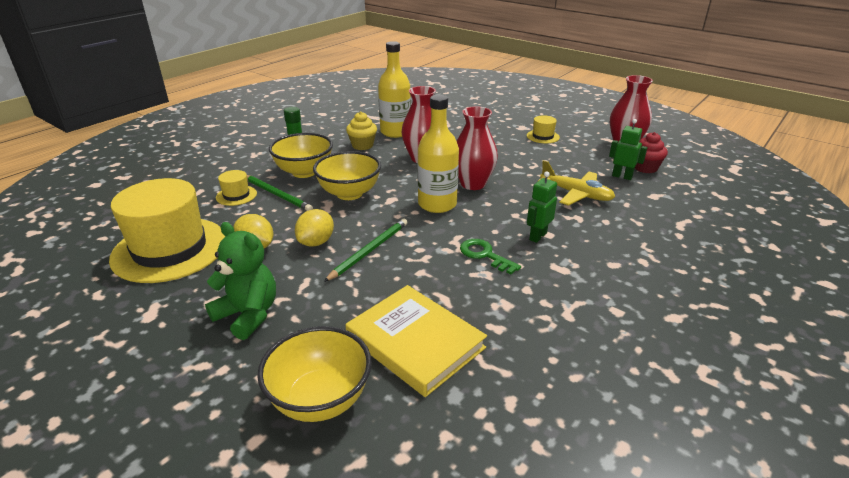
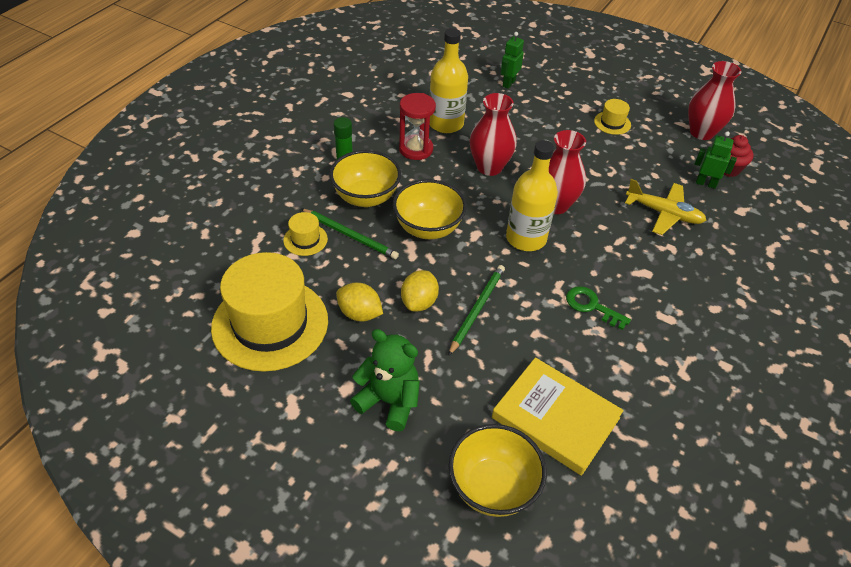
camera: 10 degrees left, 15 degrees up
(362, 145) = (416, 149): yellow cupcake -> red hourglass
(537, 236) = (637, 277): green robot -> green robot (508, 83)

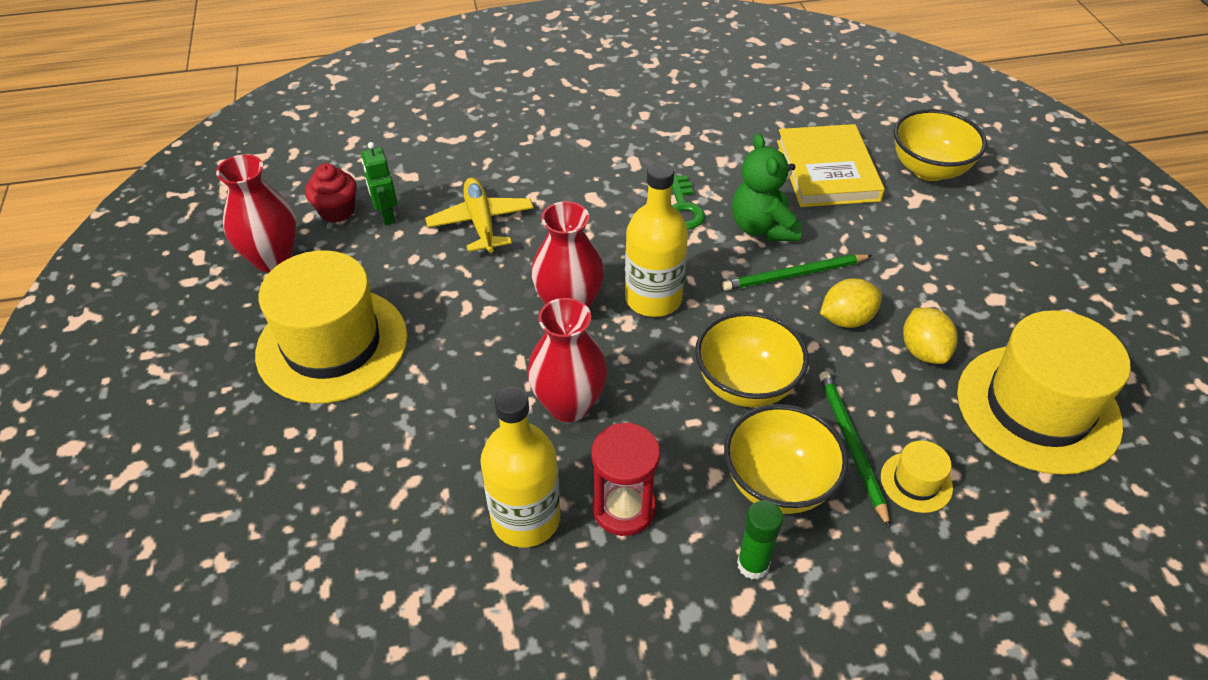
camera: 130 degrees left, 0 degrees up
(389, 401) = (962, 265): green teddy bear -> green teddy bear (762, 228)
(508, 83) = (331, 518): green robot -> none
(612, 123) = (332, 344): yellow hat -> yellow hat, size x2.38

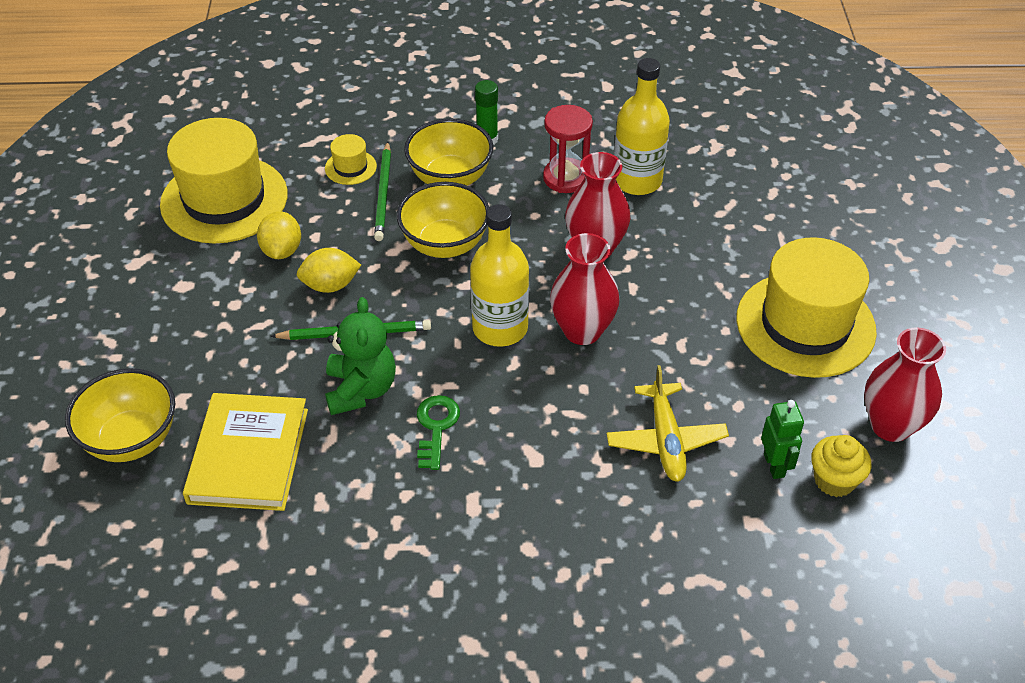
camera: 170 degrees left, 0 degrees up
(337, 211) = (834, 480): red cupcake -> yellow cupcake

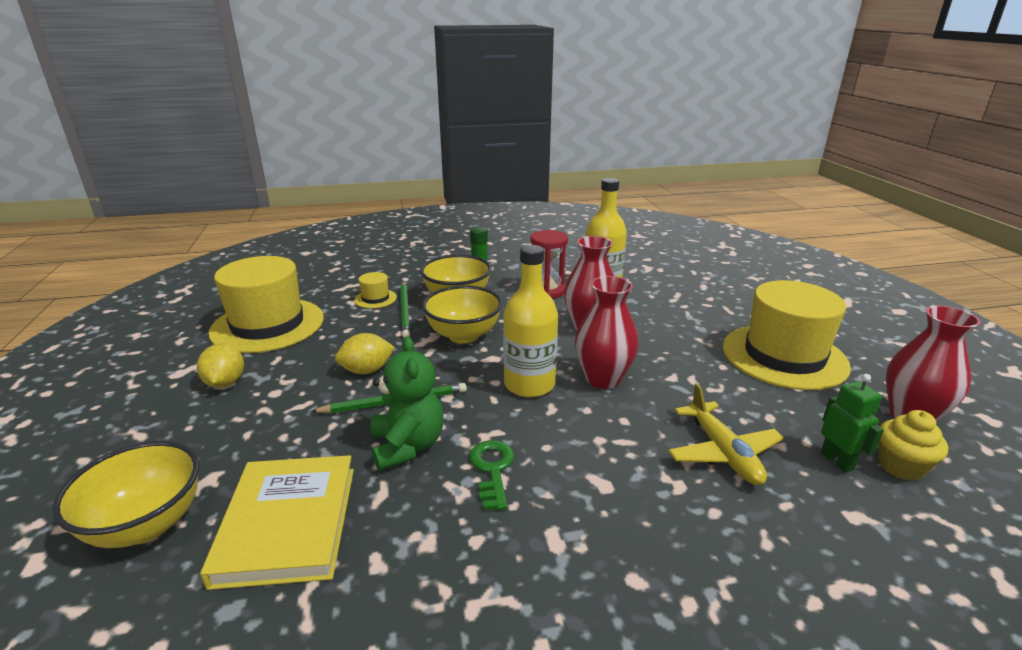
camera: 10 degrees left, 20 degrees down
(282, 251) = (320, 352): yellow lemon -> yellow lemon (225, 383)

